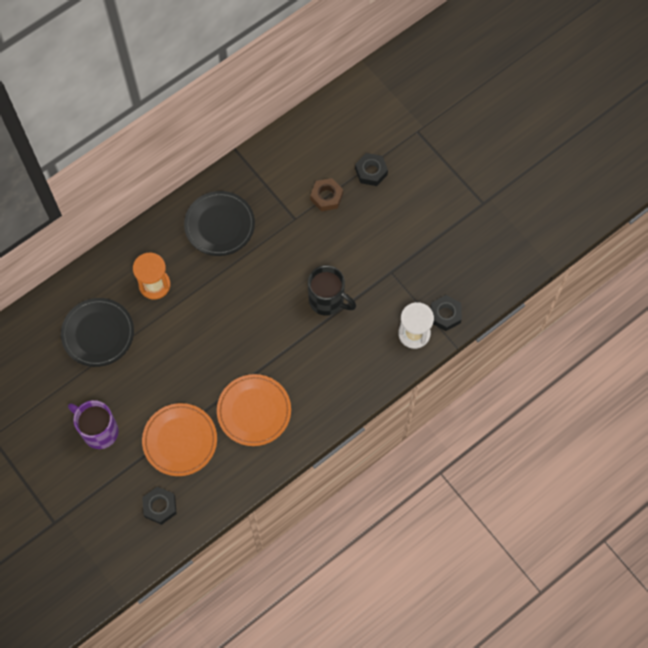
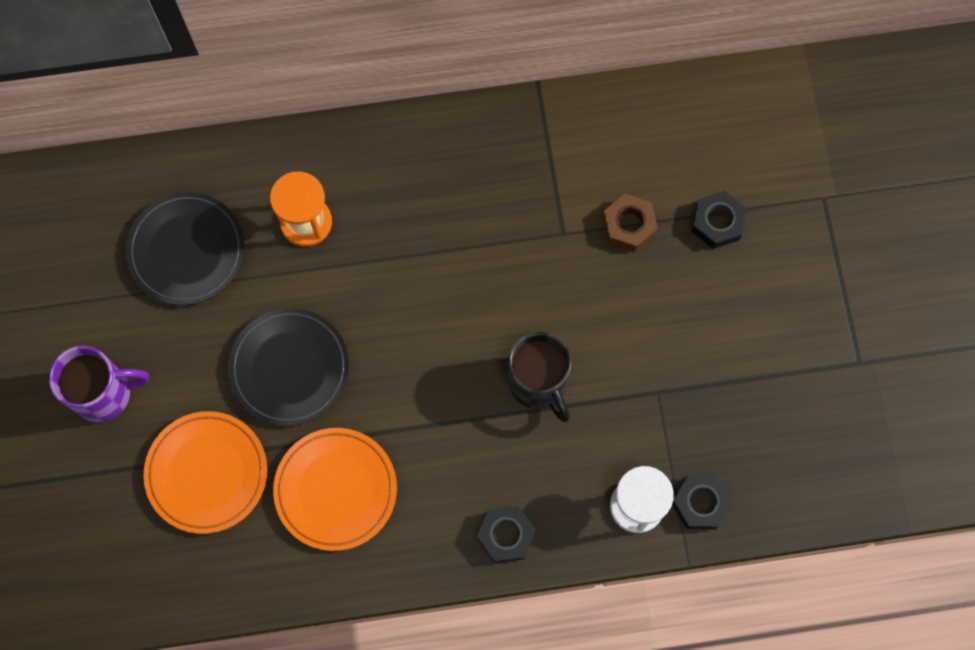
camera: 30 degrees right, 5 degrees up
(99, 431) = (105, 393): purple mug -> purple mug turned 105 degrees clockwise
(160, 506) = (122, 554): black nut -> black nut (506, 535)
(219, 225) = (449, 184): black plate -> black plate (289, 368)

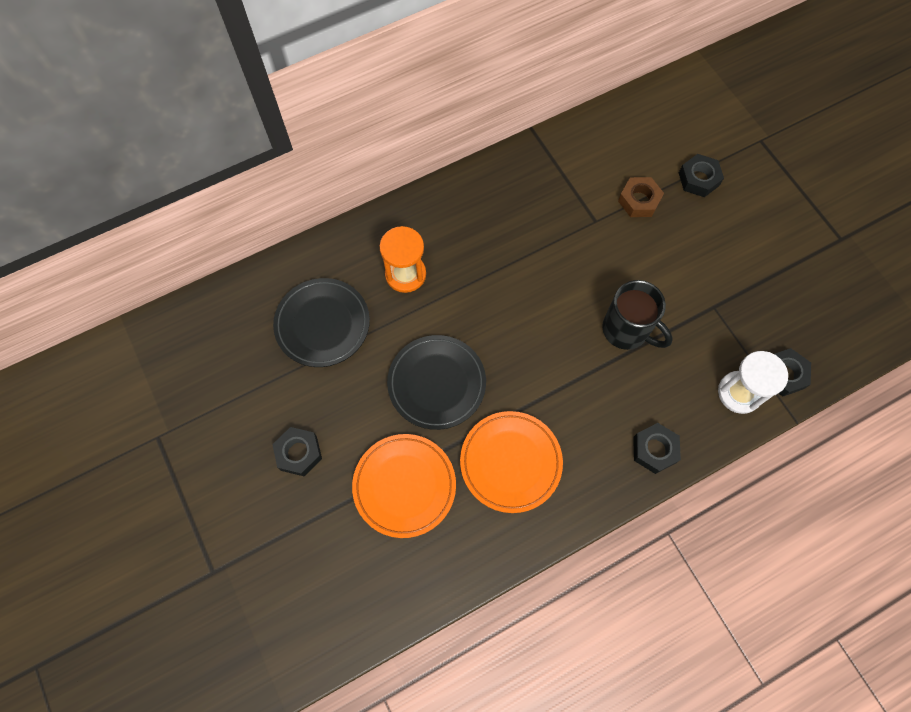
camera: 20 degrees left, 5 degrees down
(105, 393) = (298, 453): purple mug -> black nut

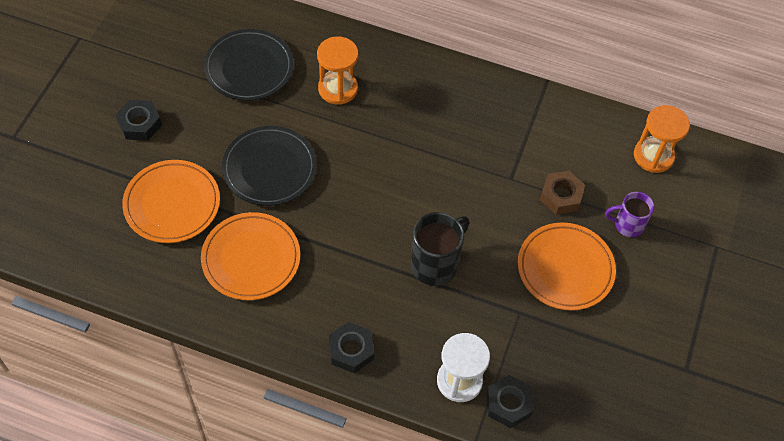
camera: 45 degrees right, 10 degrees down
(627, 330) = (435, 264): black mug -> black mug turned 135 degrees counterclockwise
(656, 116) = (653, 156): none -> orange hourglass
(698, 179) = (627, 225): black nut -> purple mug
(702, 248) = (565, 269): none -> orange plate

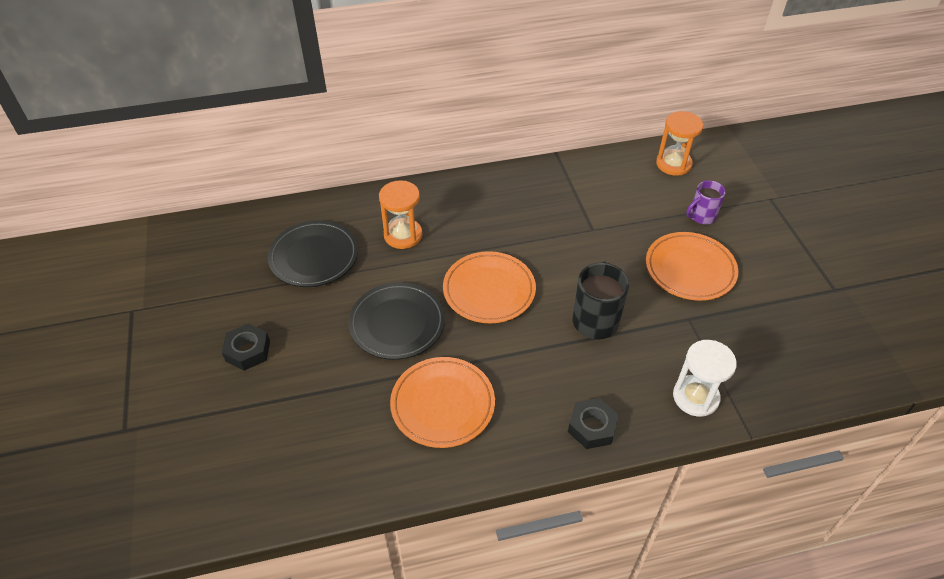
camera: 30 degrees left, 10 degrees down
(172, 204) = (333, 400): orange plate -> orange plate (489, 290)
(508, 404) = (747, 391): black nut -> none
(561, 196) = (638, 222): brown nut -> none

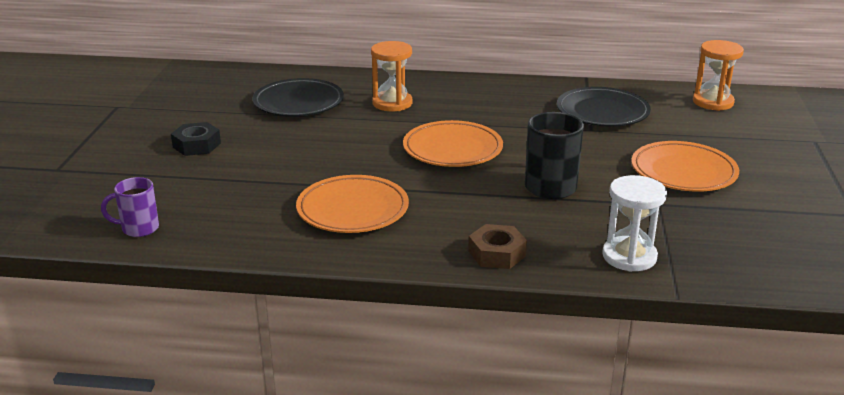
camera: 20 degrees right, 20 degrees down
(397, 324) = (346, 153): black plate -> black plate (602, 112)
(592, 427) = (497, 254): black nut -> brown nut
(701, 216) = (721, 140): purple mug -> purple mug (138, 229)

